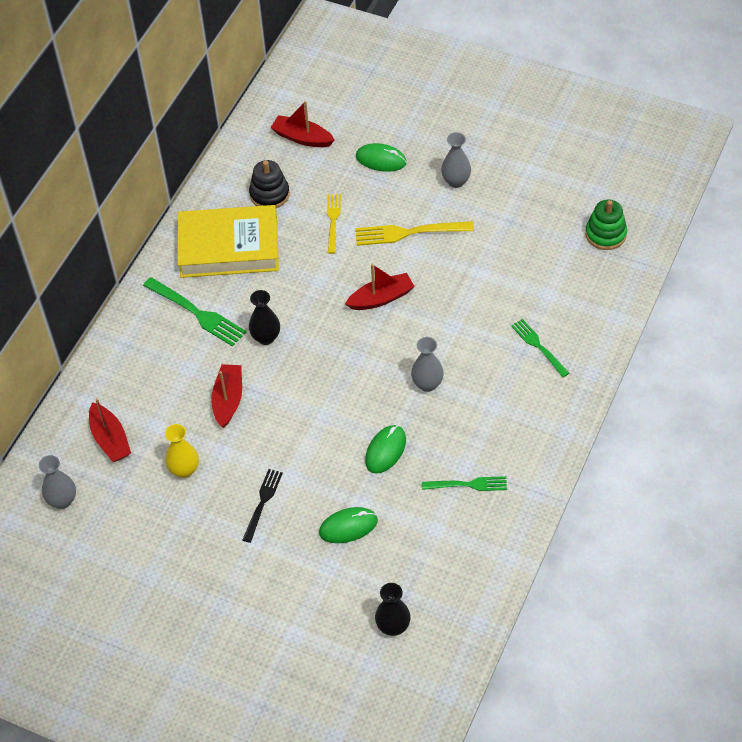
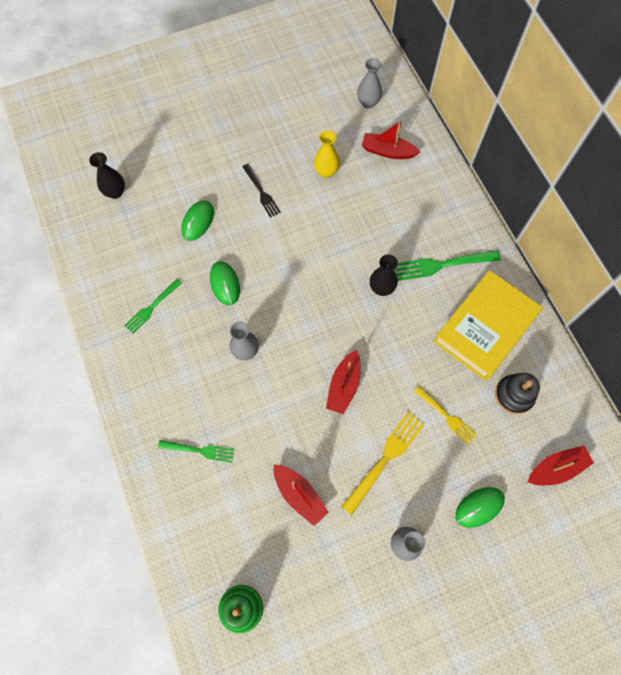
camera: 130 degrees right, 15 degrees up
(228, 400) = (353, 230): red boat -> red boat (299, 495)

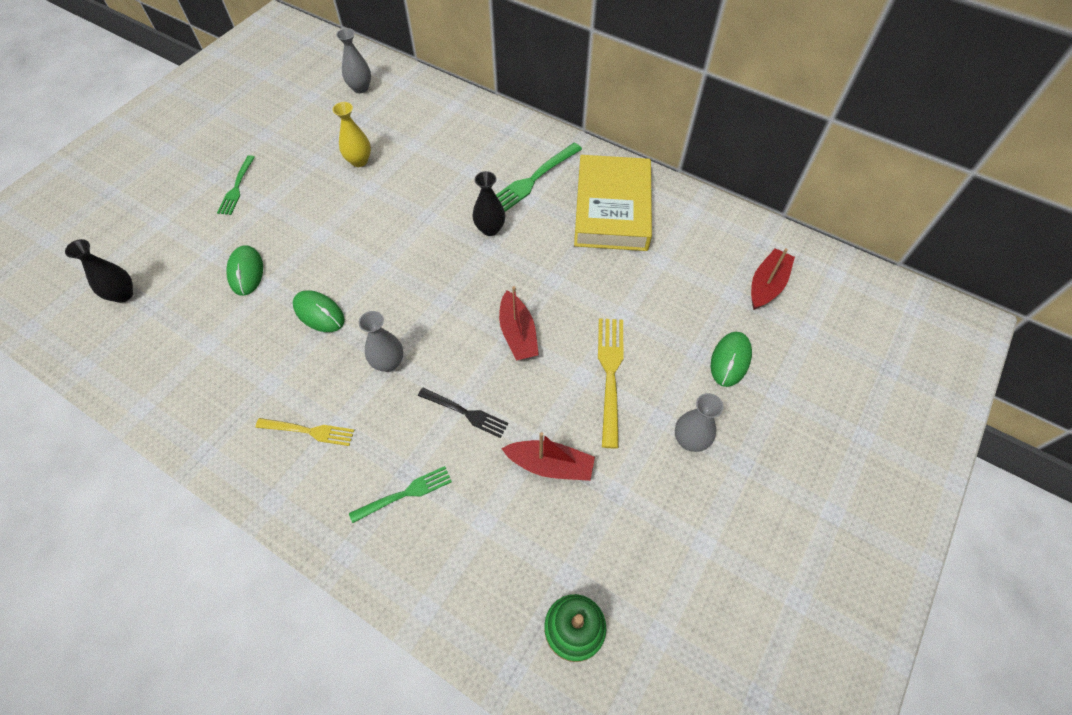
camera: 35 degrees left, 10 degrees down
(152, 307) = (246, 383): green fork -> green fork (237, 187)
(261, 192) = (302, 211): black fork -> black fork (465, 413)
(387, 151) = (409, 117): red boat -> none
(446, 416) = (637, 301): yellow fork -> yellow fork (309, 431)
(514, 395) = (682, 248): black stacking toy -> none

